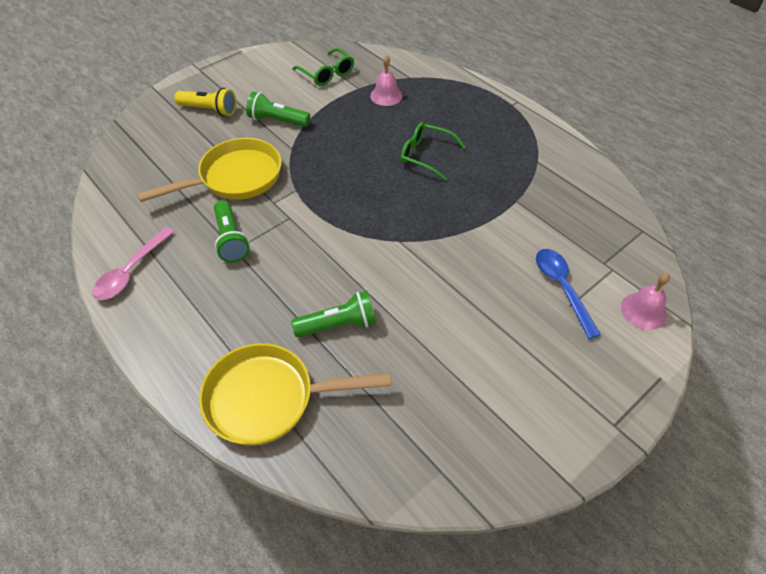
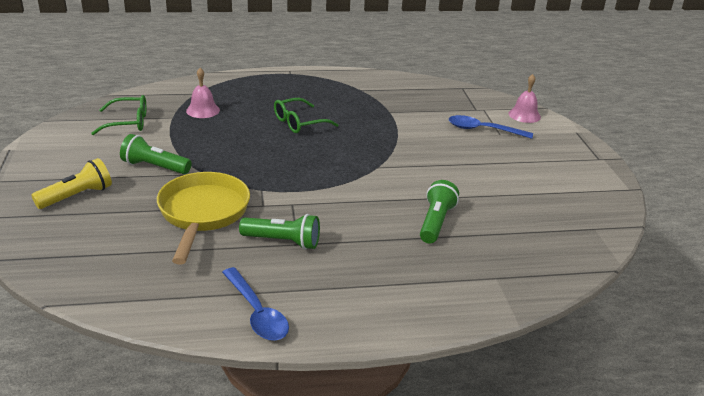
camera: 60 degrees left, 20 degrees down
(131, 271) = (257, 313): pink spoon -> blue spoon
(269, 398) = (481, 279): yellow pan -> none
(277, 121) = (155, 167): green flashlight -> green flashlight turned 60 degrees clockwise

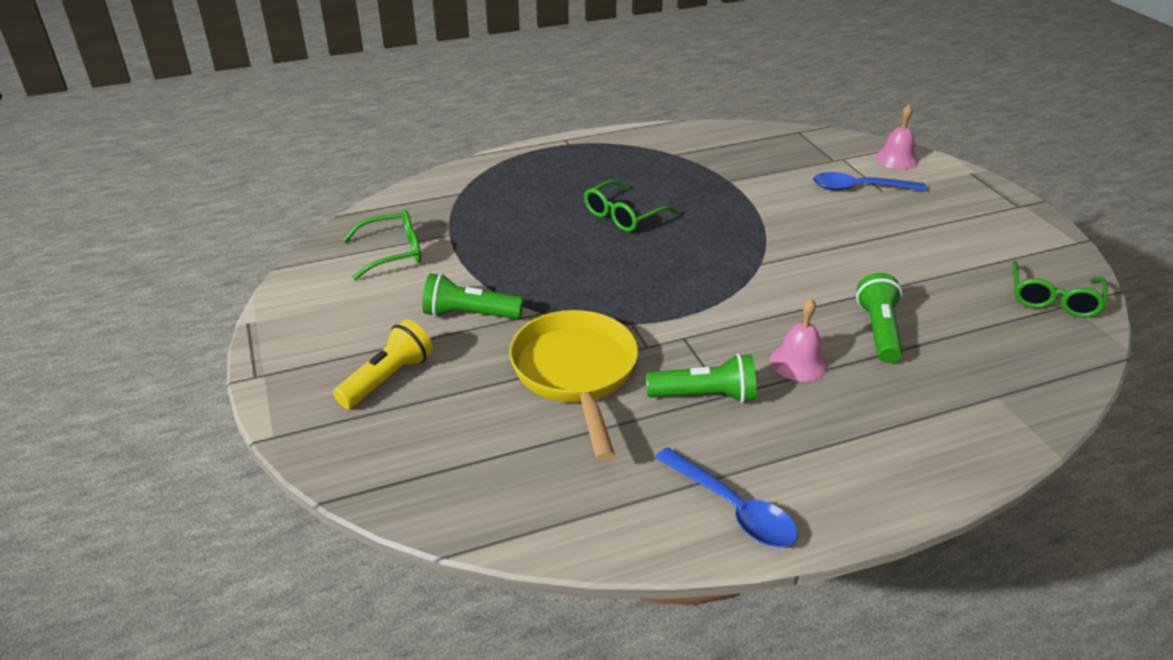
camera: 10 degrees left, 5 degrees up
(203, 110) = (484, 217): pink bell -> pink bell (798, 362)
(583, 222) = (1053, 298): none -> green glasses

